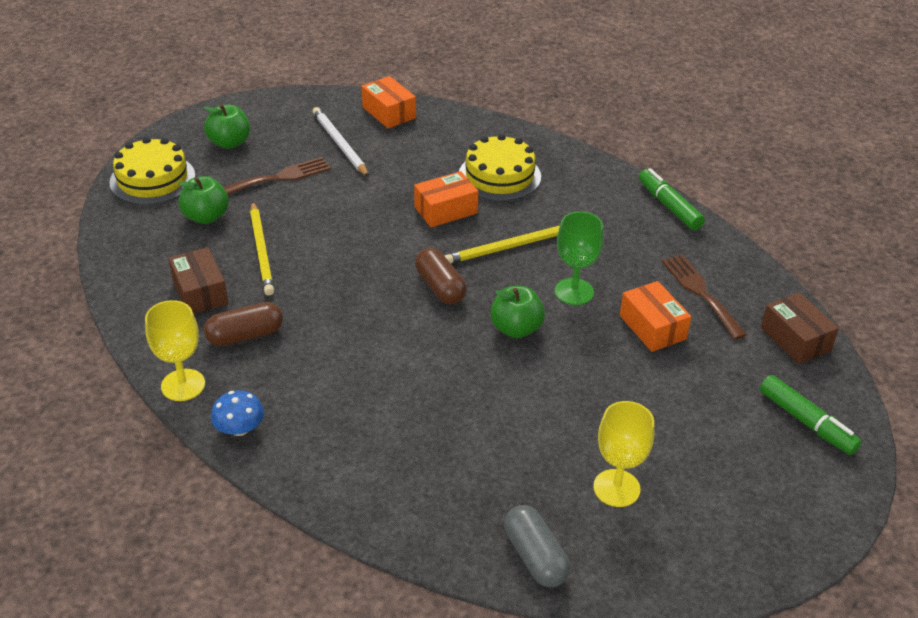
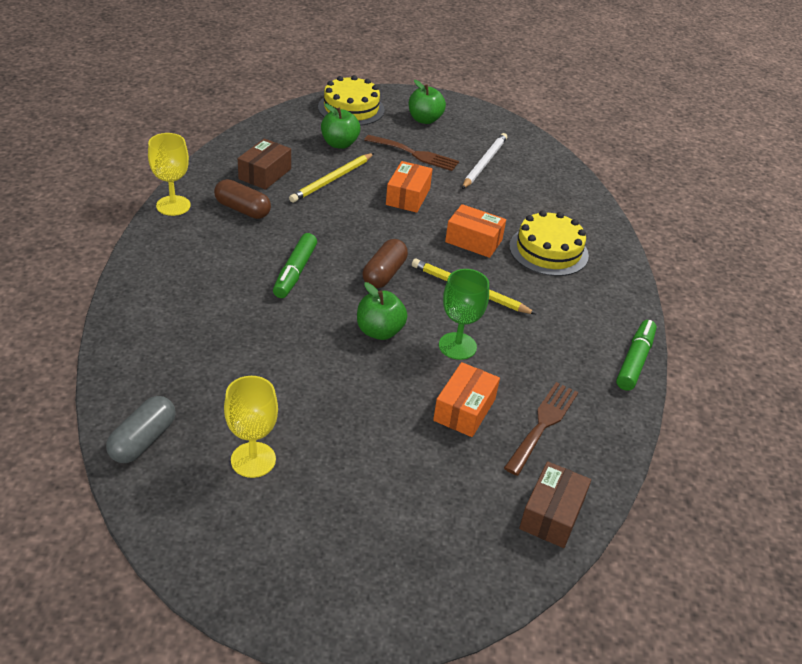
camera: 50 degrees right, 0 degrees up
(239, 428) = (154, 245): blue mushroom -> none
(389, 112) = (550, 168): orange box -> orange box (408, 197)
(806, 422) = (446, 562): green marker -> green marker (295, 272)

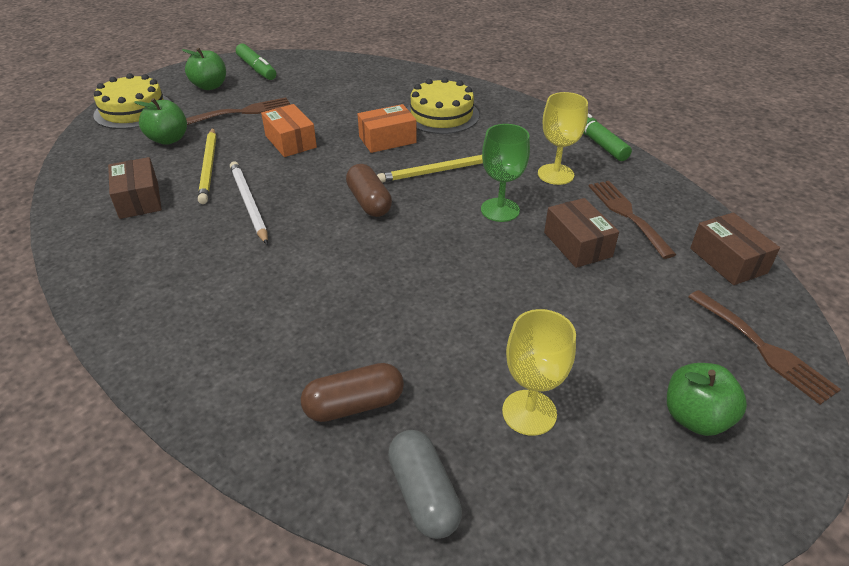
camera: 45 degrees left, 0 degrees up
(173, 205) = (88, 282): yellow goblet -> yellow goblet (555, 174)
(242, 209) = (167, 239): brown capsule -> brown capsule (354, 405)
(295, 272) = (301, 251): green marker -> green marker (257, 69)
(379, 331) = (437, 241): green apple -> green apple (695, 417)
(453, 574) = (763, 349): none -> brown fork
(464, 410) = (577, 244): orange box -> brown box
(484, 163) = (304, 89): white pencil -> white pencil (248, 203)

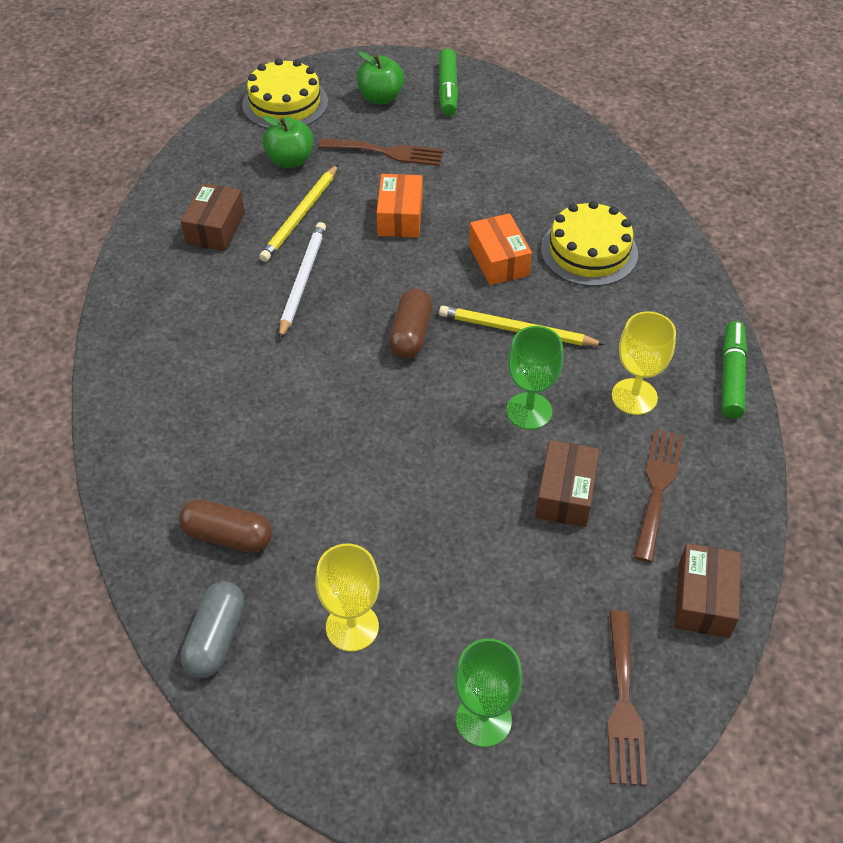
camera: 35 degrees right, 10 degrees up
(387, 140) = (498, 260): orange box -> orange box turned 60 degrees clockwise
(695, 417) = (483, 720): green apple -> green goblet

